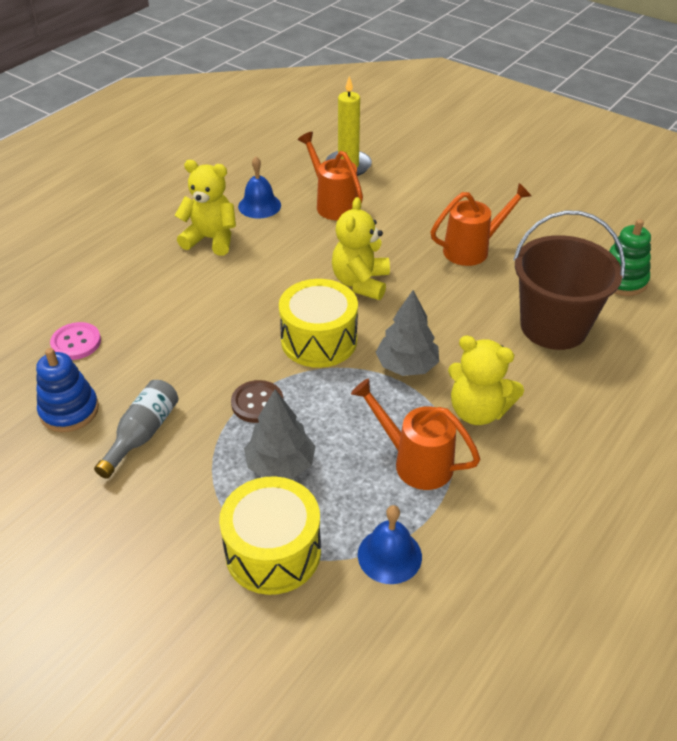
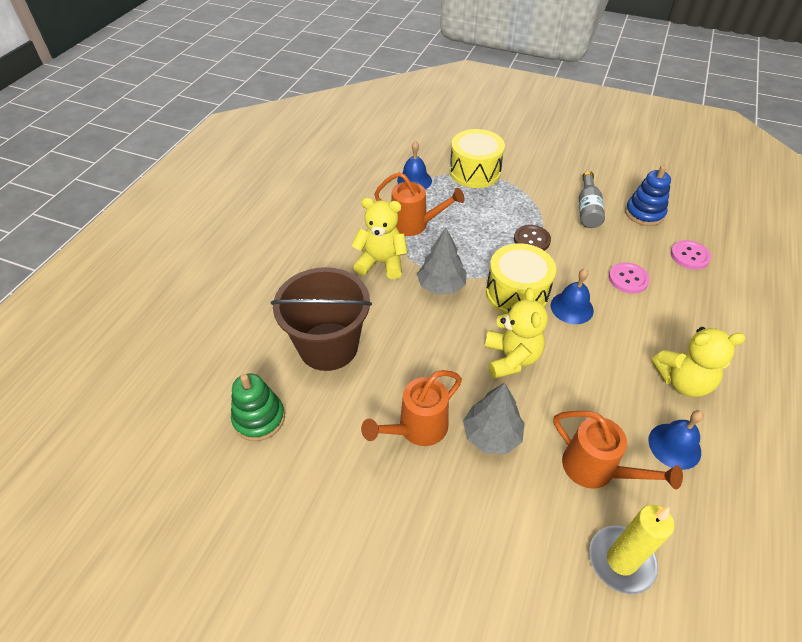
camera: 165 degrees right, 5 degrees up
(176, 331) = (628, 279): none -> pink button
(266, 314) = (572, 307): none -> blue bell
(280, 465) = (494, 209): grey tree -> grey tree (491, 435)

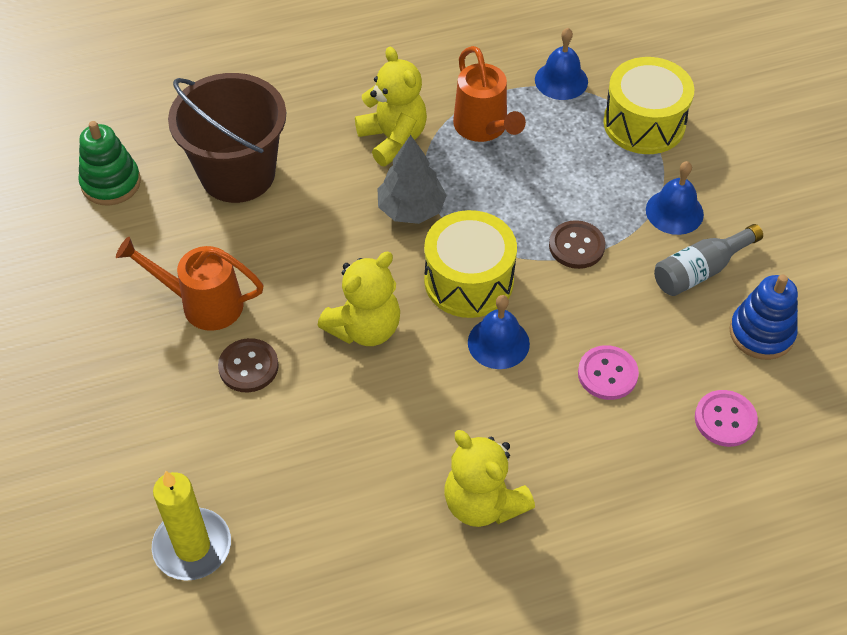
camera: 50 degrees right, 5 degrees up
(491, 435) = (248, 367): grey tree -> brown button
(596, 469) = (283, 476): orange watering can -> none
(674, 446) = (377, 533): blue bell -> blue bell (674, 212)

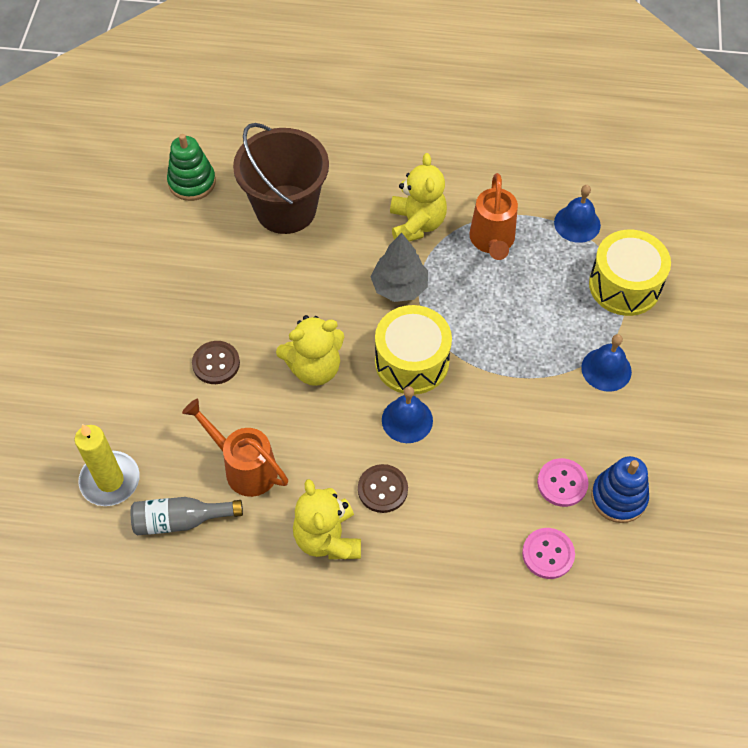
camera: 25 degrees right, 5 degrees up
(203, 304) = (209, 302): orange watering can -> orange watering can (245, 467)
(576, 246) = (511, 367): brown button -> brown button (382, 489)
(607, 374) = (476, 479): pink button -> pink button (562, 483)
(700, 270) = (599, 426): grey bottle -> grey bottle (181, 520)

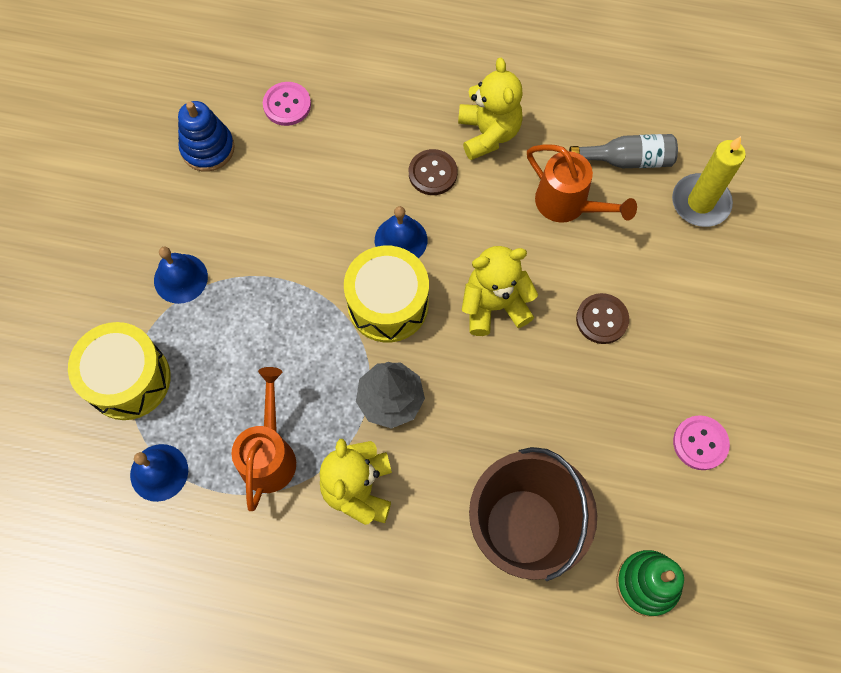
camera: 175 degrees left, 10 degrees up
(562, 483) = (258, 165): pink button -> pink button (700, 443)

